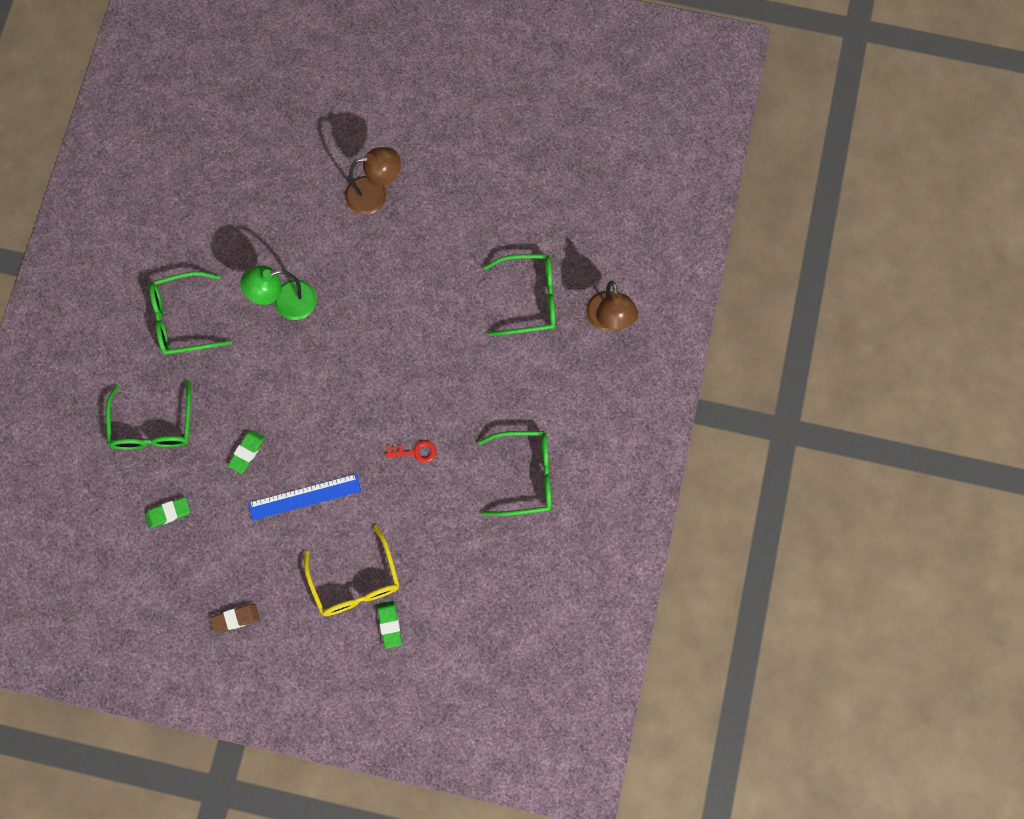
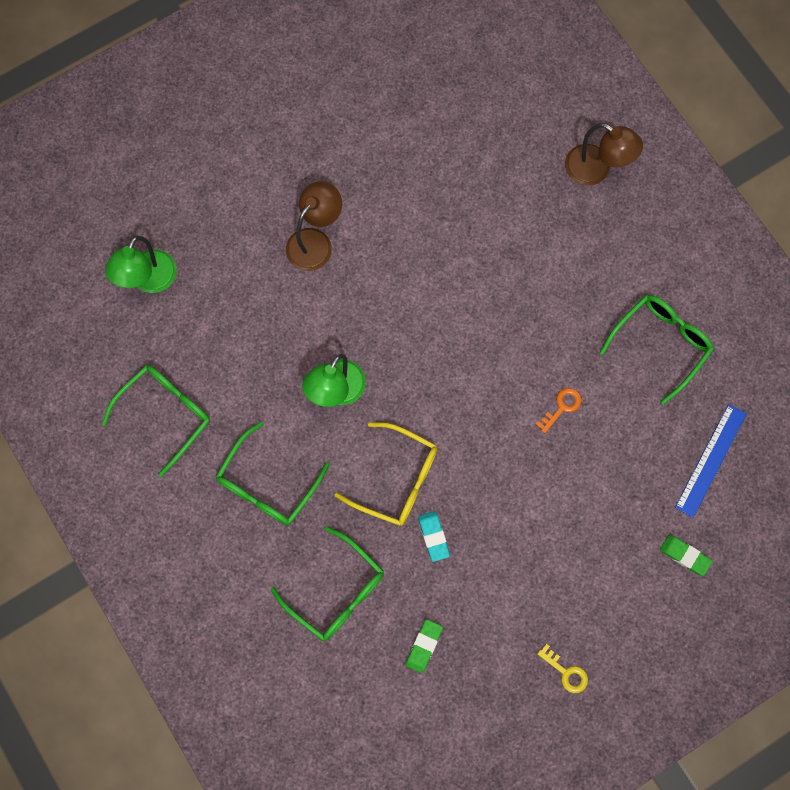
camera: 45 degrees left, 0 degrees up
(236, 618) = (566, 672): brown eraser -> yellow key
(247, 122) = (149, 281): none -> green lamp
(247, 452) = (433, 536): green eraser -> turquoise eraser
(304, 497) = (516, 525): blue ruler -> blue ruler (710, 460)
(355, 582) = (624, 550): yellow glasses -> yellow glasses (397, 479)
(415, 452) = (561, 407): red key -> orange key
(529, 298) = (520, 209): green glasses -> green glasses (165, 414)

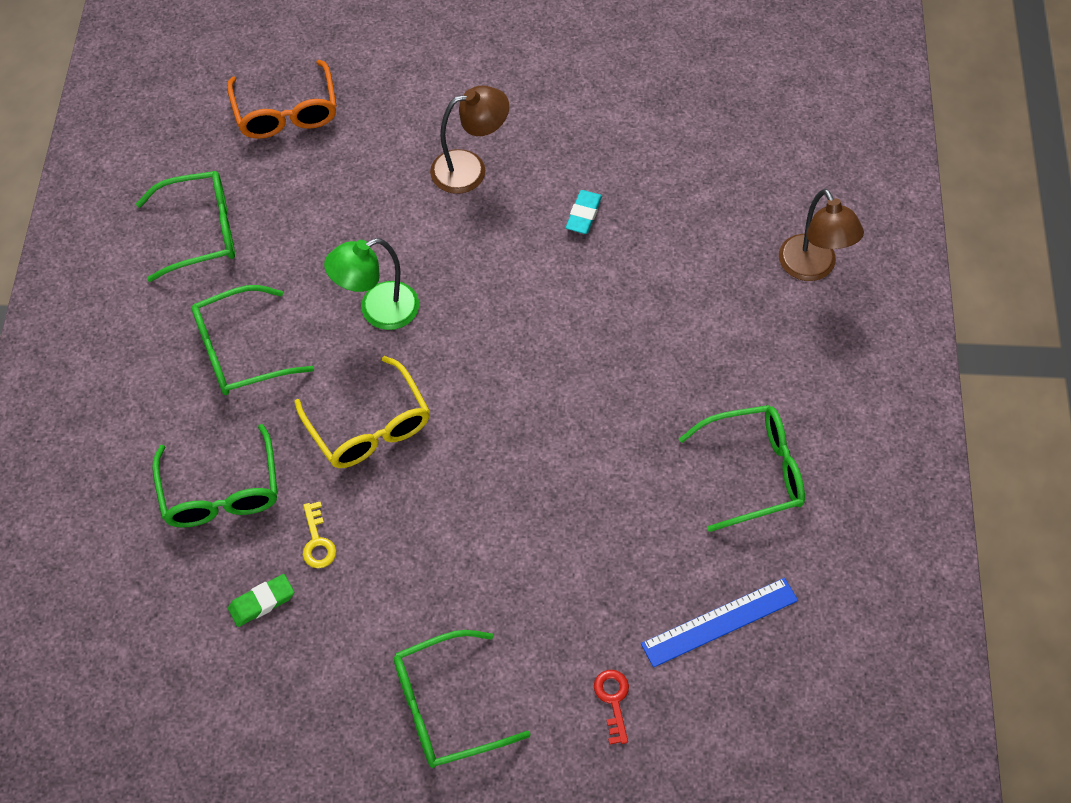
camera: 35 degrees right, 15 degrees down
(149, 281) = (286, 112): green lamp -> orange glasses
(433, 536) = (360, 504): turquoise eraser -> turquoise eraser (584, 214)
(561, 407) = (595, 466): orange key -> none
(566, 672) = (386, 731): yellow key -> yellow key (317, 541)
(590, 631) = (446, 707): none -> green glasses
(685, 555) = (613, 700): green eraser -> red key

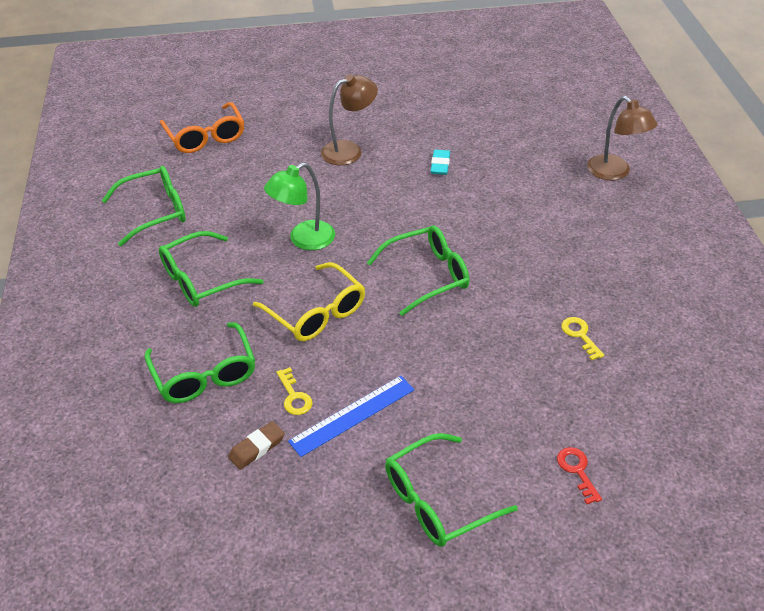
camera: 10 degrees left, 15 degrees down
(261, 602) = (257, 448): green eraser -> brown eraser
(678, 518) = (580, 335): none -> yellow key
(719, 622) = (641, 400): blue ruler -> blue ruler (352, 415)
(753, 472) = (625, 297): green glasses -> green glasses (427, 275)

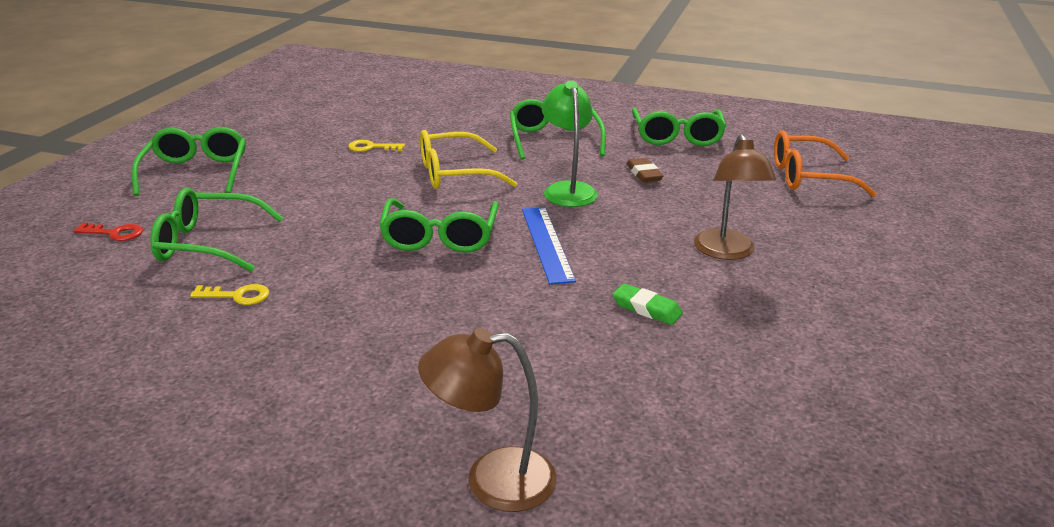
camera: 115 degrees right, 15 degrees down
(204, 374) = (439, 124): green glasses -> green glasses (208, 244)
(257, 448) = (343, 128): brown eraser -> brown eraser (644, 174)
(352, 415) = (320, 163): blue ruler -> blue ruler (547, 243)
(440, 165) = (646, 308): turquoise eraser -> green eraser

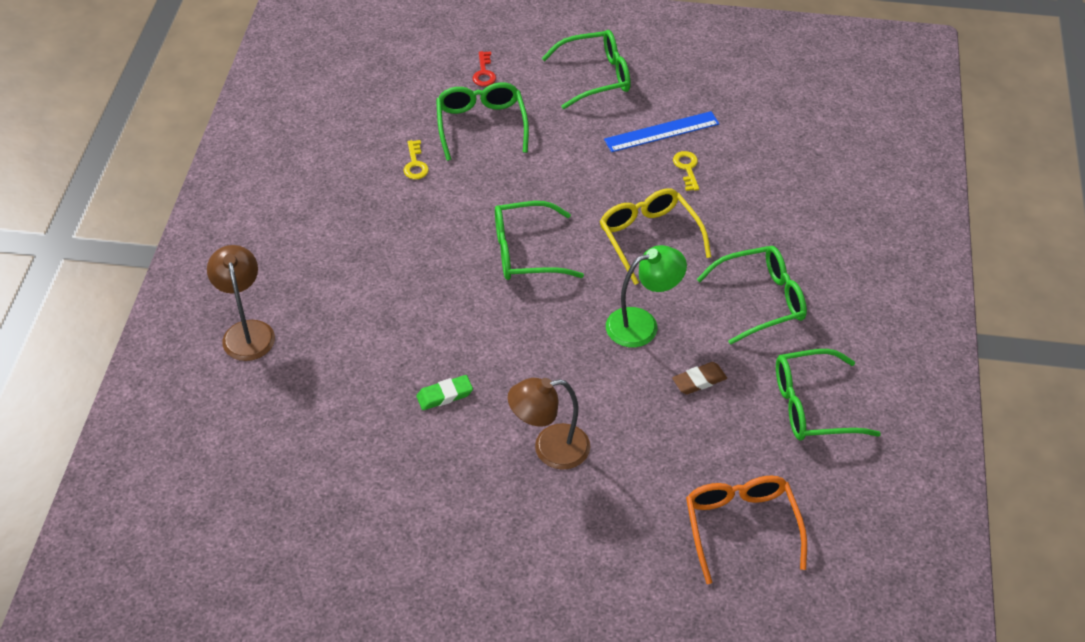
camera: 80 degrees right, 20 degrees up
(547, 243) = (533, 321): blue ruler -> blue ruler (661, 132)
(646, 308) = (444, 395): green eraser -> green eraser turned 45 degrees clockwise

